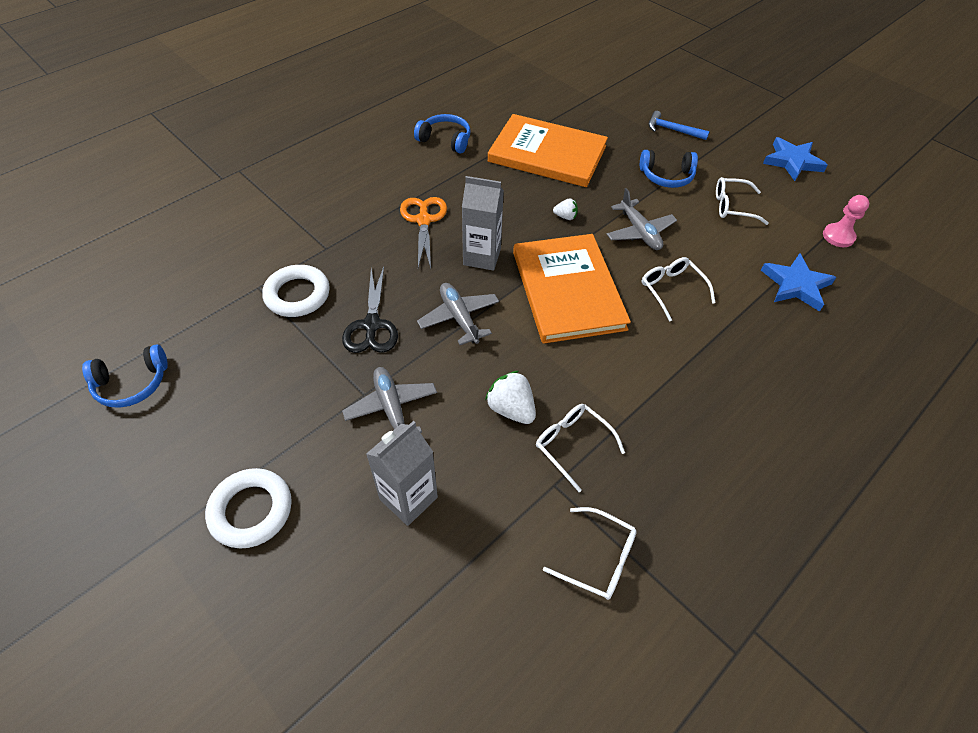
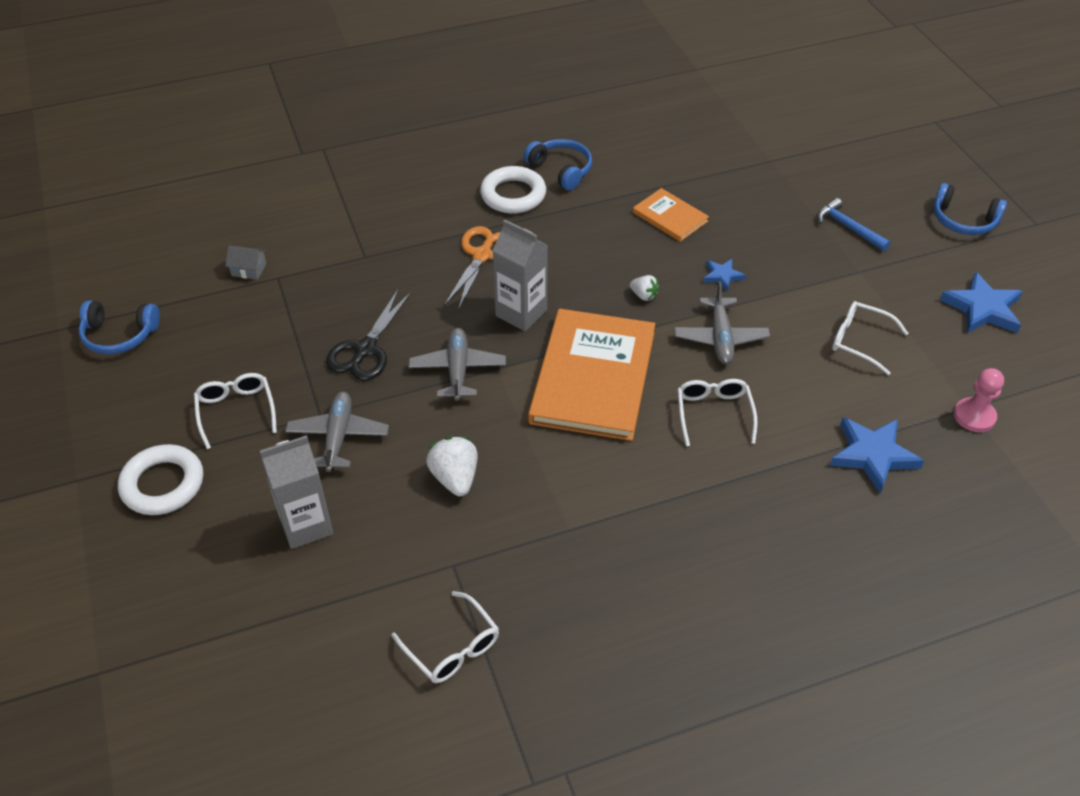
camera: 25 degrees right, 5 degrees down
(228, 288) = (249, 270): none -> grey house
(297, 295) = (310, 296): white ring -> white ring (513, 195)
(547, 154) = (670, 217): orange book -> orange book, size x0.49
(572, 445) = (495, 534): white glasses -> white glasses (236, 411)
(611, 186) = (722, 276): none -> blue star
(666, 176) = (800, 282): blue headphones -> blue headphones (963, 220)

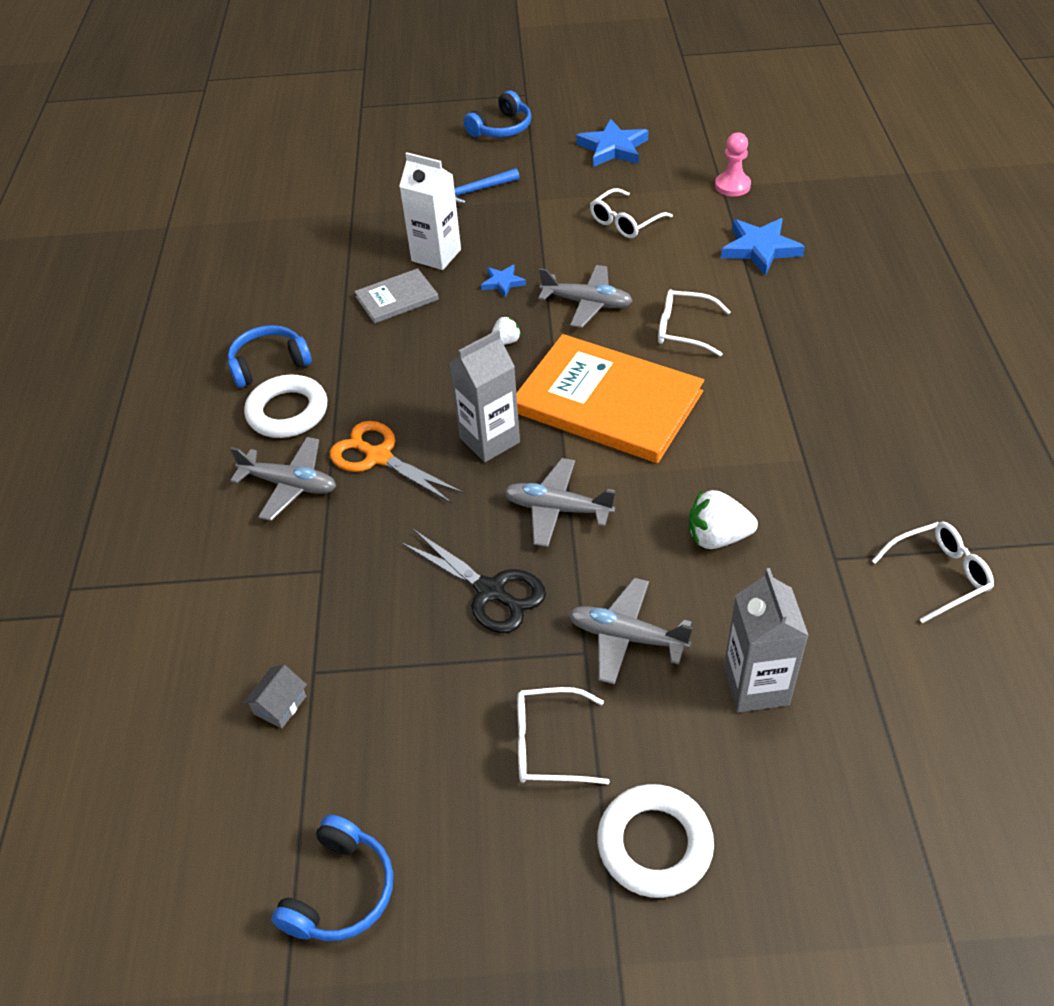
camera: 70 degrees left, 0 degrees up
(440, 218) = (290, 485): none -> grey plane
(670, 217) = (397, 298): orange book -> grey book
(739, 225) = (436, 255): none -> white carton

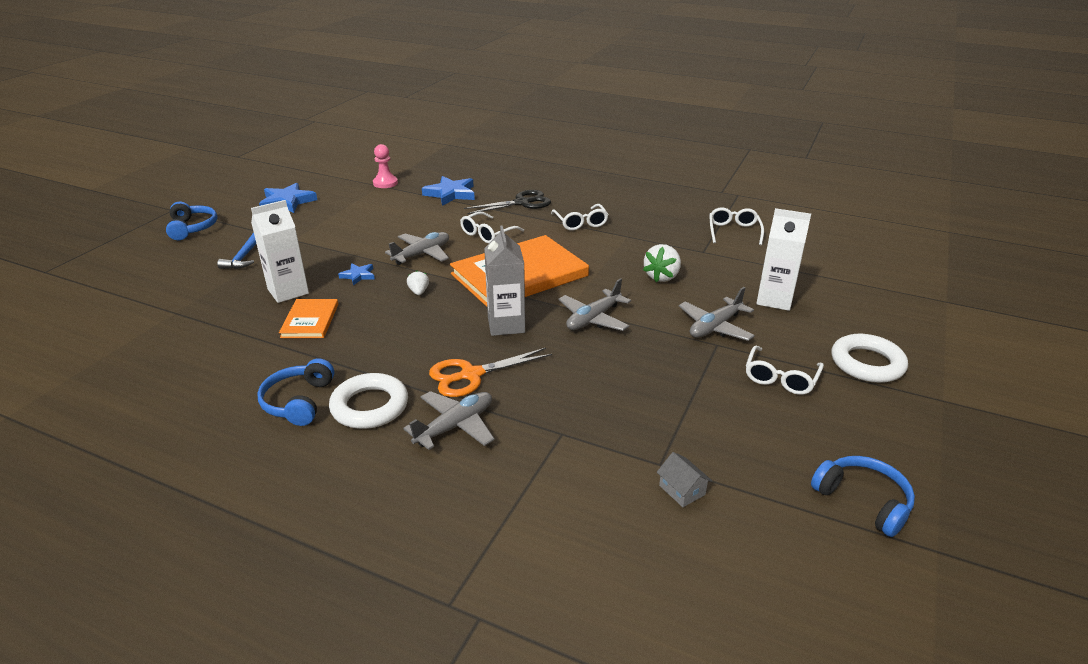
camera: 65 degrees left, 15 degrees down
(397, 298) = (310, 320): grey book -> orange book
(491, 591) = (642, 364): black scissors -> black scissors (522, 203)
(625, 222) = (365, 220): white glasses -> white glasses (580, 223)
(756, 686) = (774, 299): grey carton -> white carton

